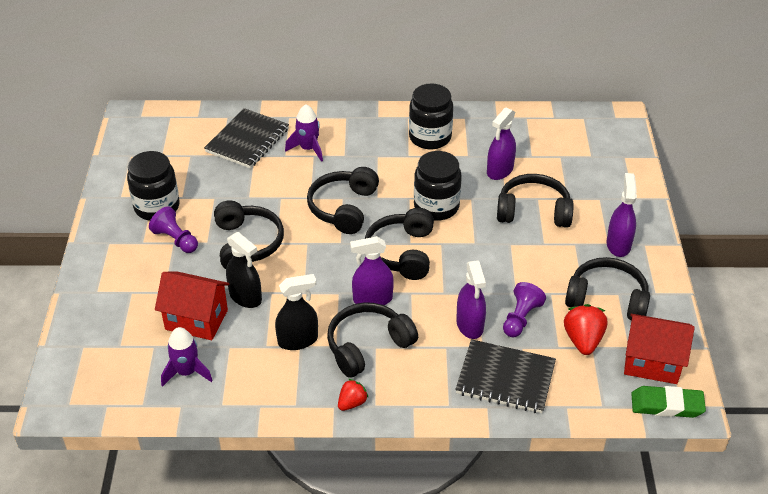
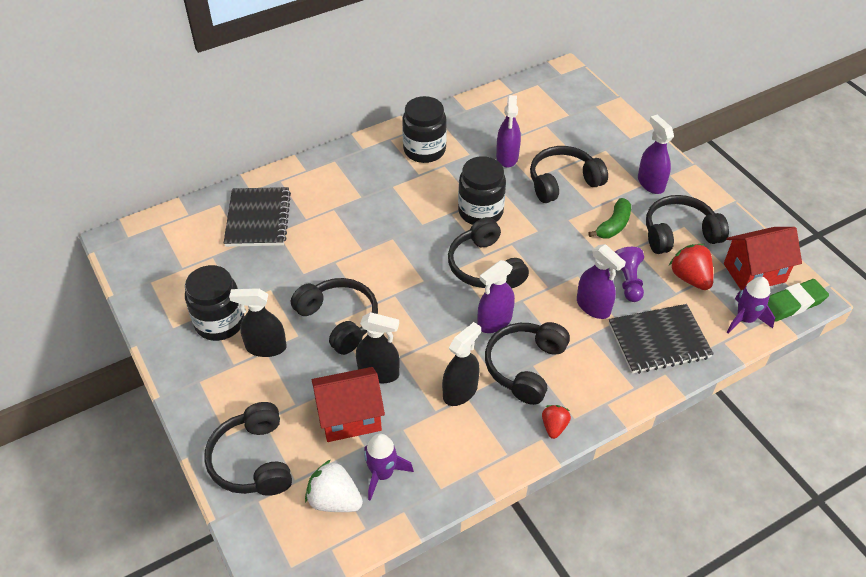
camera: 30 degrees left, 5 degrees up
(136, 373) = (334, 500): none -> white strawberry
(176, 240) = (266, 347): purple pawn -> black spray bottle
(308, 149) = (323, 204): purple rocket -> purple rocket (745, 319)
(344, 208) = (401, 247): black headphones -> black headphones (253, 460)
(549, 266) = (613, 225): none -> green banana

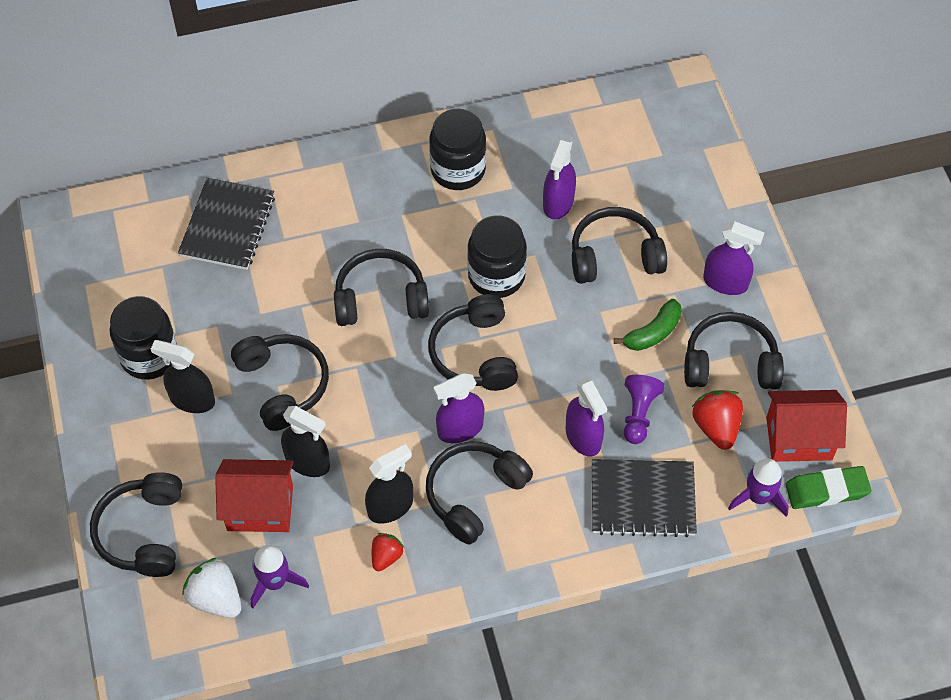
camera: 15 degrees right, 10 degrees up
(397, 244) = (380, 299): none -> black headphones
(554, 426) = (479, 574): red strawberry -> red strawberry (386, 556)
(650, 183) = (725, 282): purple spray bottle -> purple spray bottle turned 120 degrees clockwise

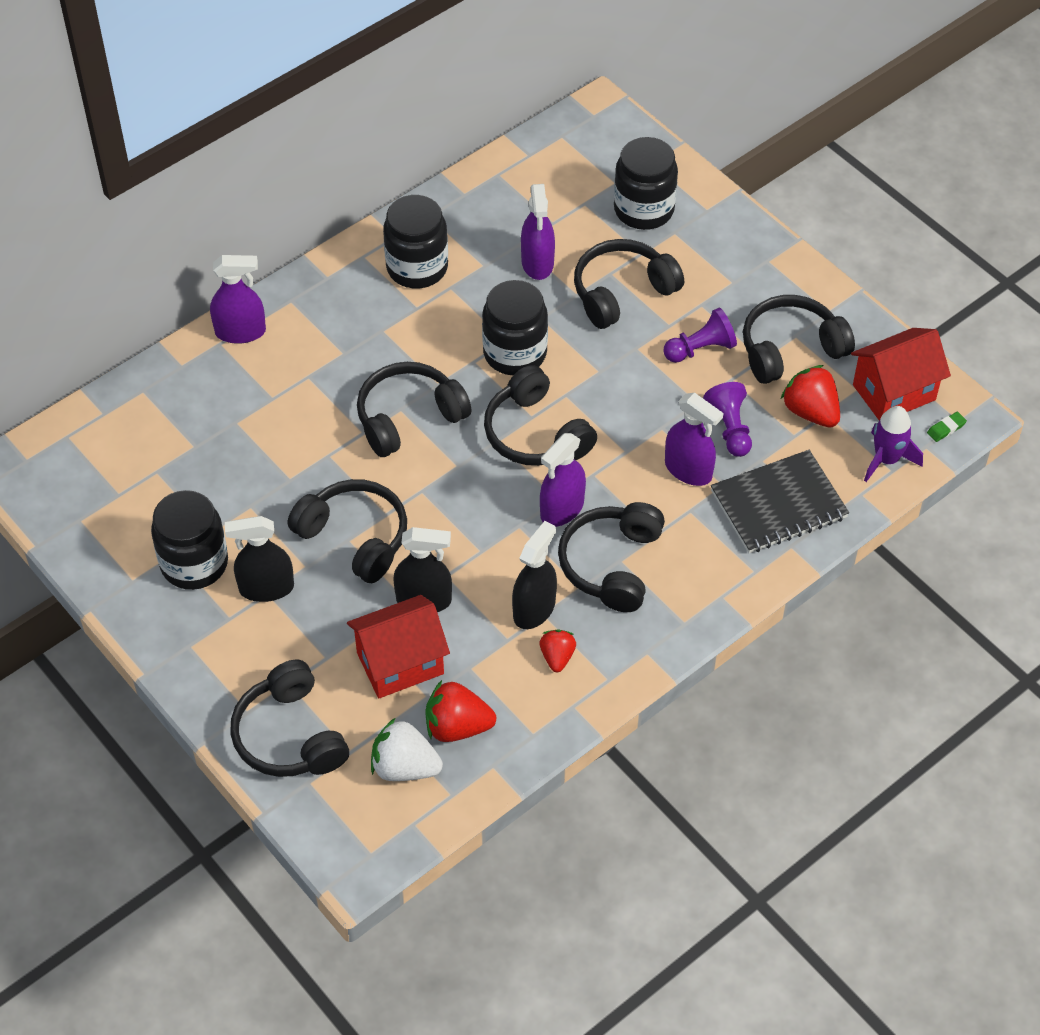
camera: 25 degrees left, 5 degrees down
(228, 226) = (205, 407): black notebook -> none
(275, 582) = (457, 727): purple rocket -> red strawberry
(653, 332) = (700, 349): green banana -> purple pawn
(673, 188) = (644, 209): none -> black jar
(725, 282) = (744, 277): purple spray bottle -> purple spray bottle (240, 332)
(826, 490) = (946, 428): green eraser -> green eraser, size x0.46

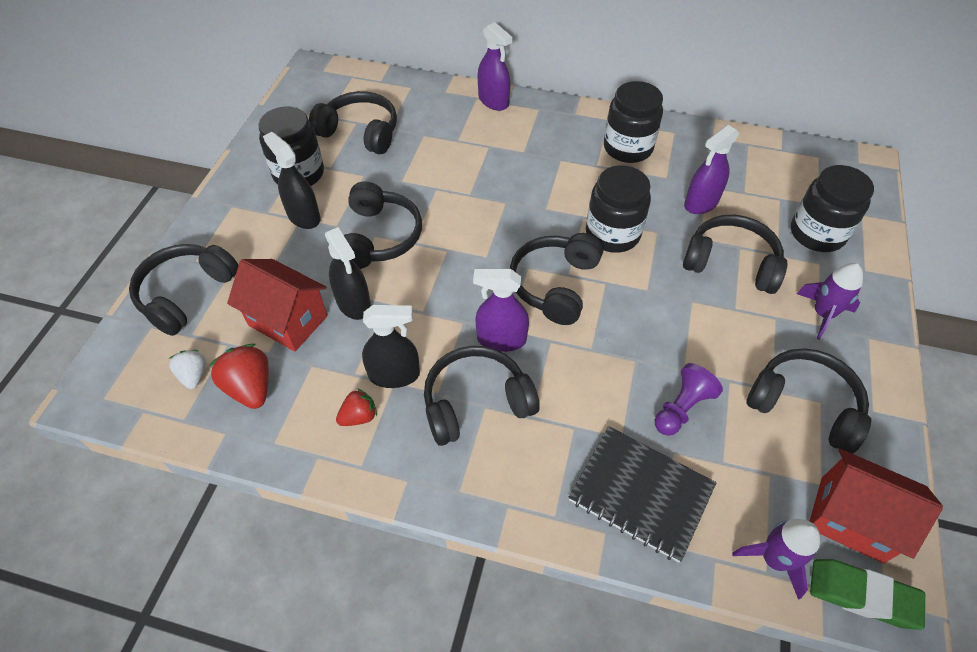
camera: 55 degrees right, 0 degrees up
(404, 767) = (194, 375): white strawberry -> white strawberry, size x0.62
(409, 418) = (503, 210): black headphones -> black headphones (360, 132)
(688, 470) = (613, 402): purple spray bottle -> none
(700, 349) = (735, 342): purple pawn -> none
(723, 272) = (822, 314): none -> purple rocket
(810, 412) = (759, 460): red strawberry -> none
(946, 428) = (862, 595): green eraser -> green eraser, size x2.15

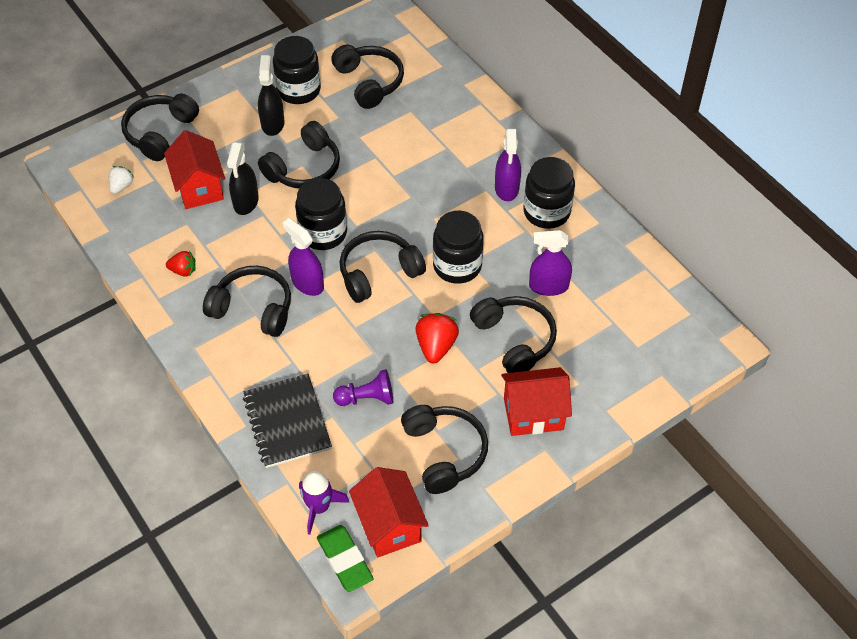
camera: 40 degrees right, 0 degrees up
(186, 294) = (160, 133): black headphones -> black headphones turned 45 degrees counterclockwise
(250, 387) = (143, 214): red strawberry -> red strawberry (436, 346)
(394, 375) = (225, 261): black spray bottle -> none
(493, 101) = (490, 113): purple spray bottle -> purple spray bottle (506, 188)
(817, 233) = (606, 364): black jar -> black jar (323, 233)
(822, 314) = (533, 414): purple rocket -> red house

